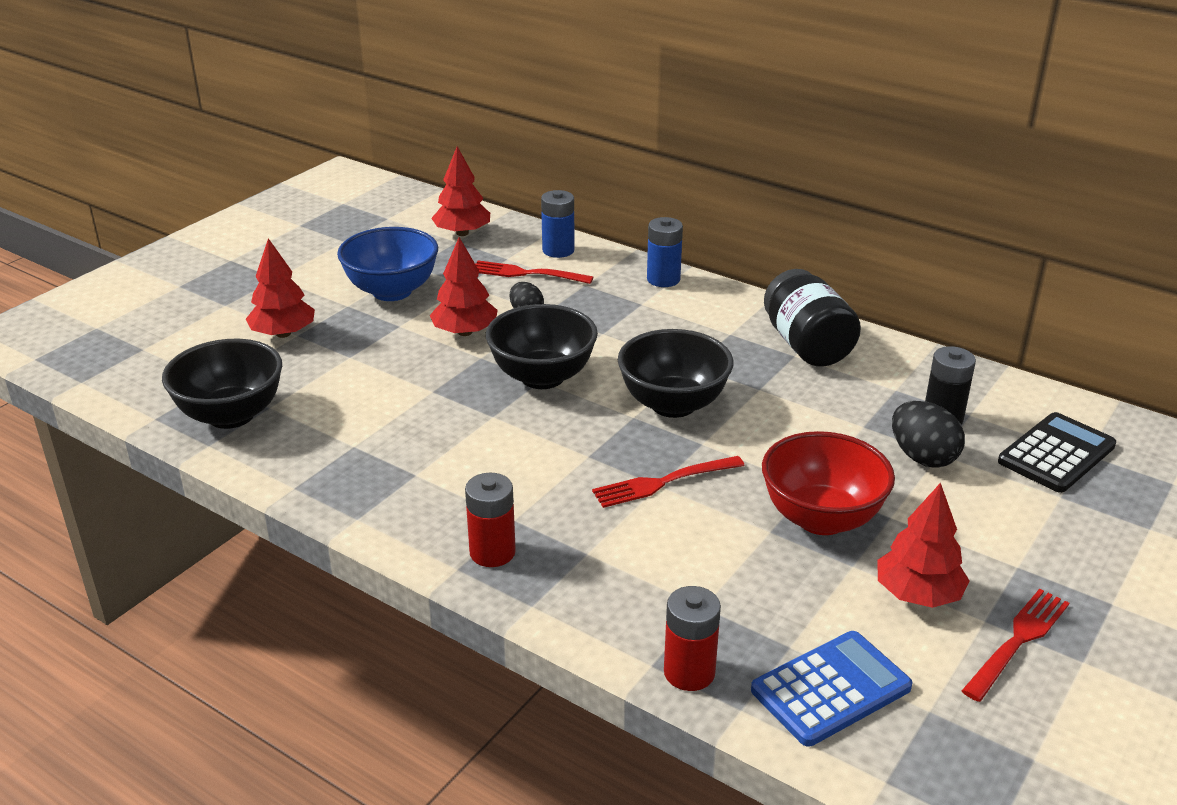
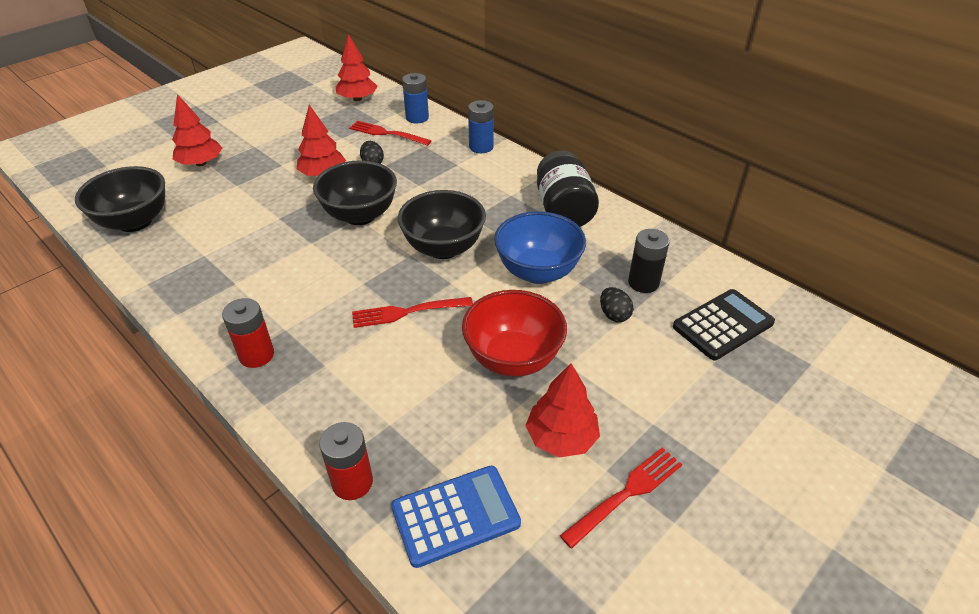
camera: 10 degrees right, 10 degrees up
(392, 291) = (289, 138): blue bowl -> blue bowl (538, 272)
(922, 457) = (614, 315): black egg -> black egg, size x0.63

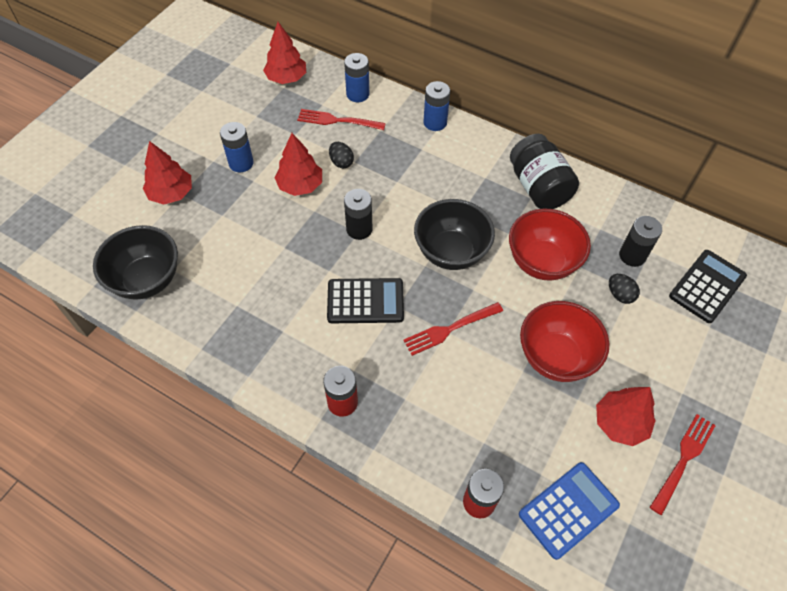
camera: 15 degrees left, 15 degrees up
(278, 151) = (241, 163): none -> blue battery
(332, 273) = (365, 301): none -> black calculator
(360, 215) = (359, 229): black bowl -> black battery
(538, 272) = (542, 262): blue bowl -> red bowl

